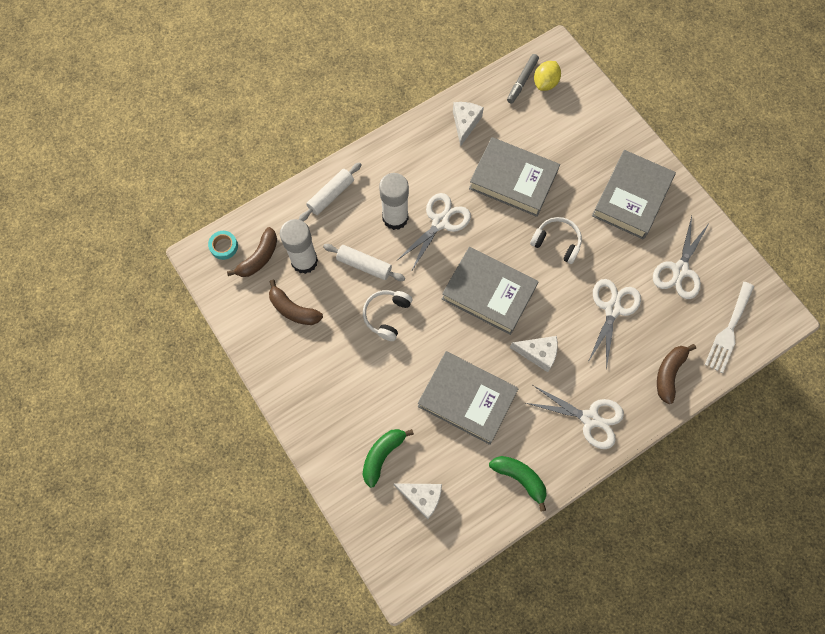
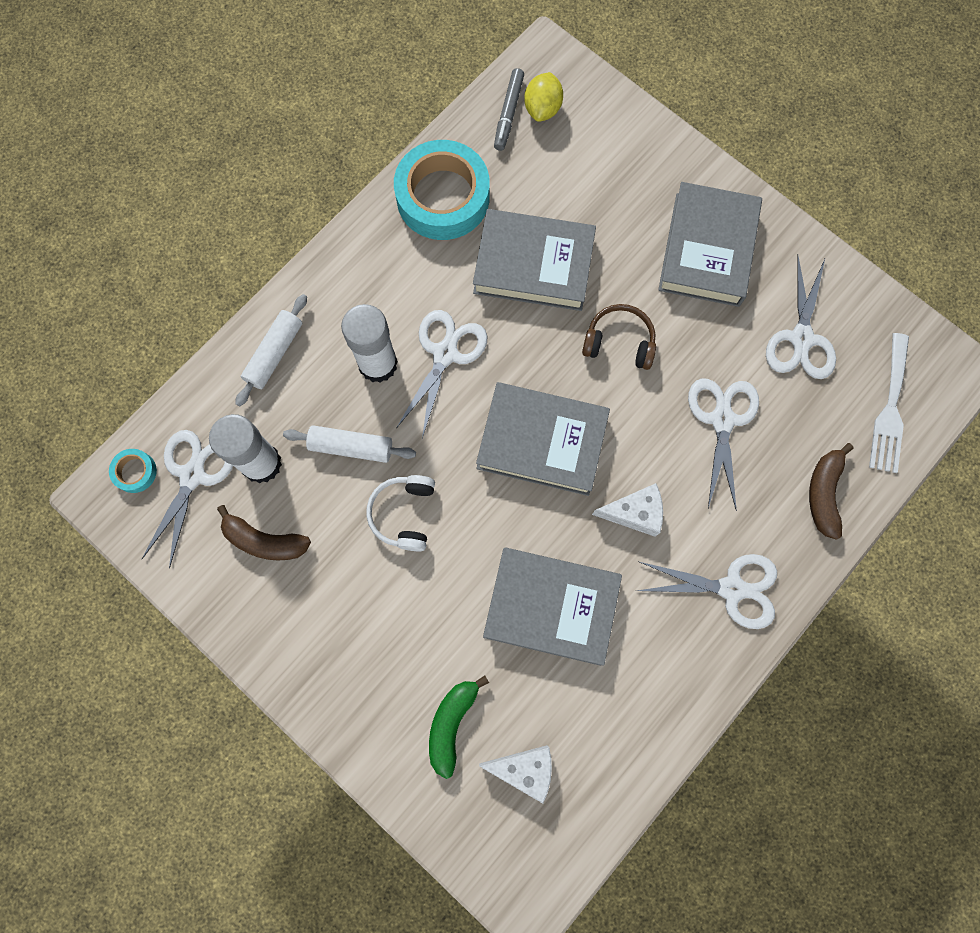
camera: 15 degrees left, 5 degrees up
(259, 257) = (192, 475): brown banana -> white scissors
(465, 124) = (443, 197): white cheese -> turquoise tape
(520, 478) = (655, 702): green banana -> none
(556, 243) = (619, 342): white headphones -> brown headphones

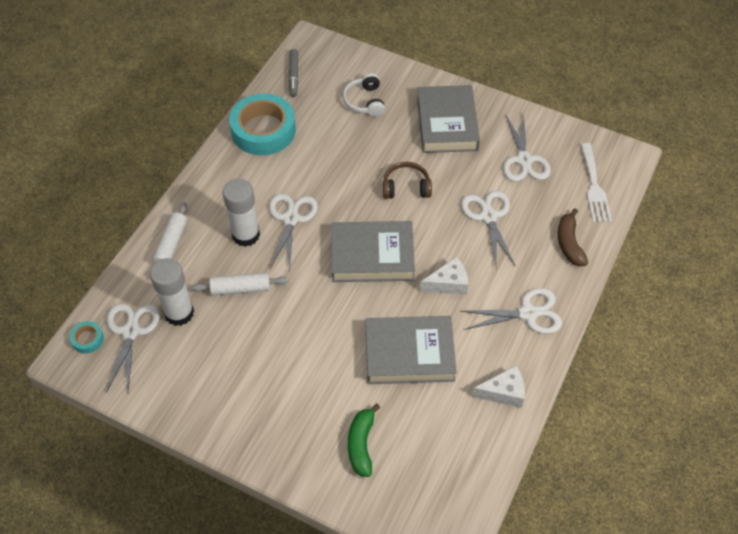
camera: 15 degrees left, 20 degrees down
(264, 541) = (194, 361): brown banana -> none
(404, 514) = (289, 321): white headphones -> white headphones (365, 101)
(524, 769) = (422, 460): white cheese -> white cheese (503, 392)
(533, 264) = (335, 155): grey book -> none
(542, 108) = (315, 69): yellow lemon -> none

